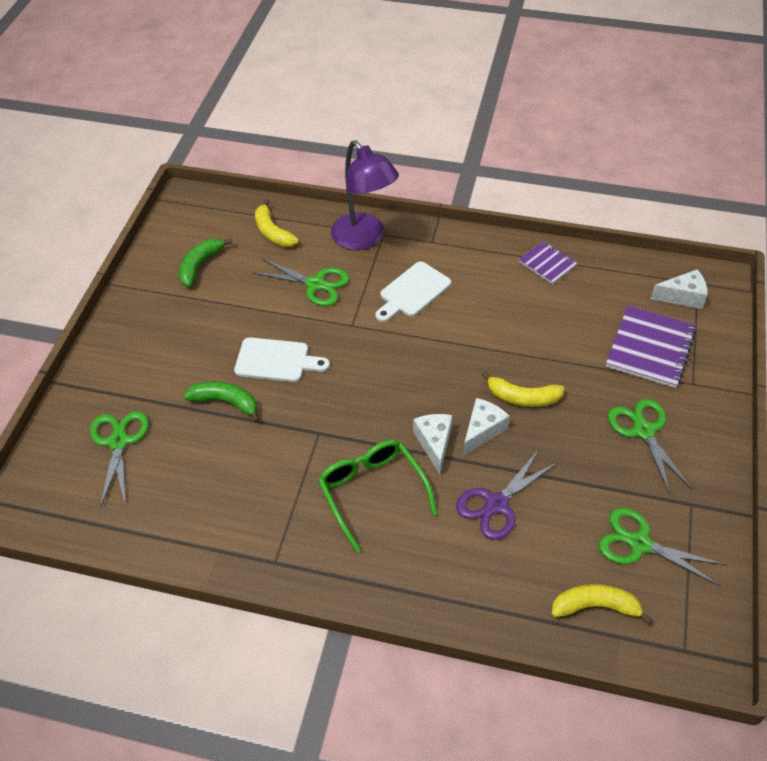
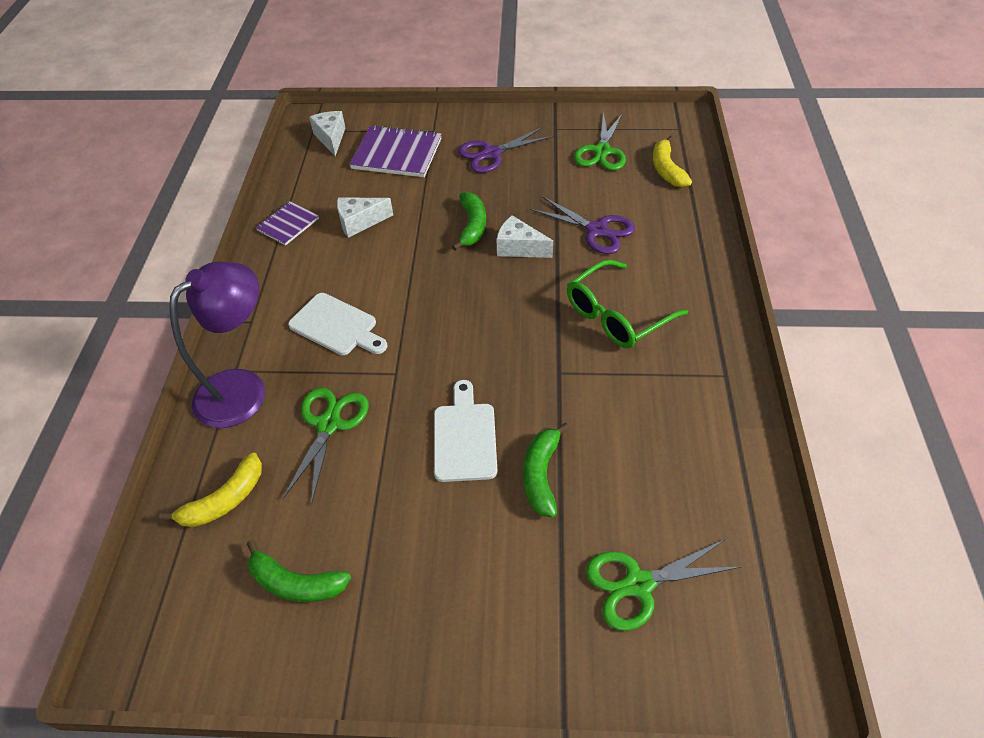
camera: 100 degrees left, 0 degrees up
(434, 443) = (544, 279): white cheese -> white cheese (360, 222)
(522, 397) = (472, 226): yellow banana -> green banana
(643, 431) = (491, 154): green scissors -> purple scissors

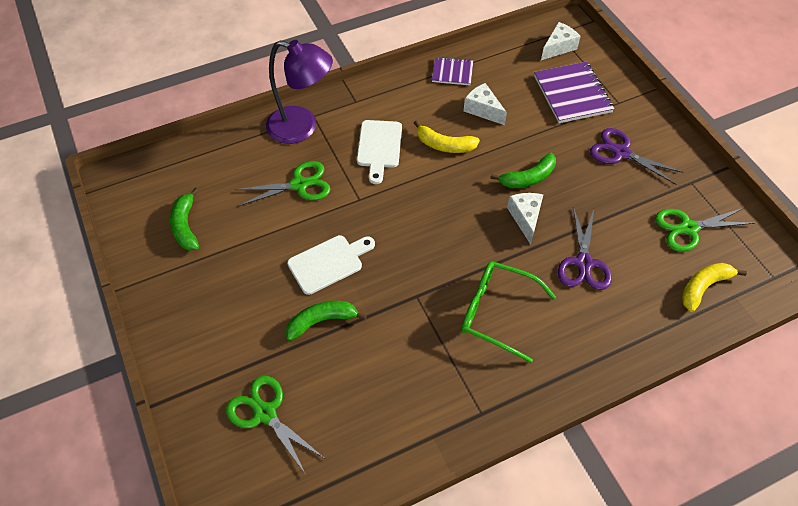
camera: 60 degrees right, 5 degrees up
(224, 500) = (221, 163): yellow banana -> yellow banana (444, 145)

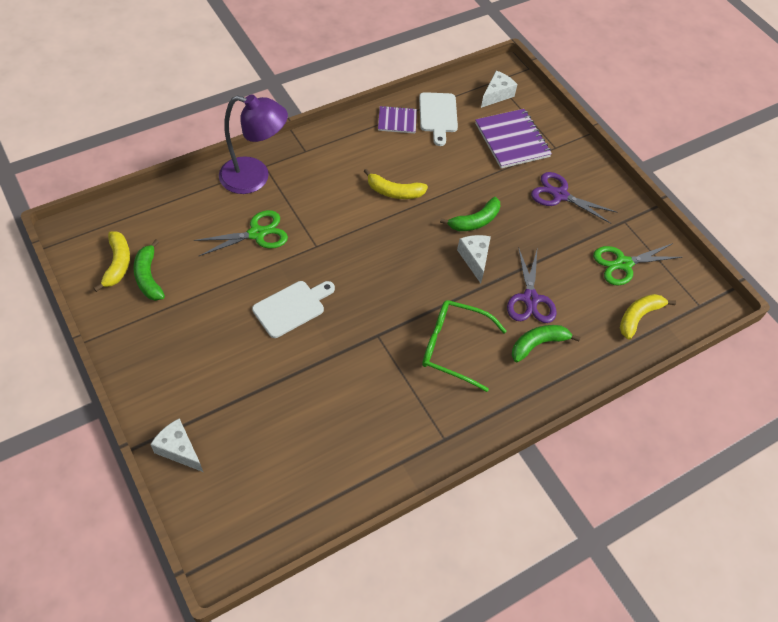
camera: 10 degrees left, 0 degrees up
(156, 212) = (117, 264): none -> yellow banana
(265, 413) = (243, 449): green scissors -> none
(322, 321) = (290, 362): green banana -> green banana (538, 344)
(379, 147) = (331, 195): white cutting board -> white cutting board (438, 115)
(483, 110) = (428, 157): white cheese -> white cheese (179, 449)

